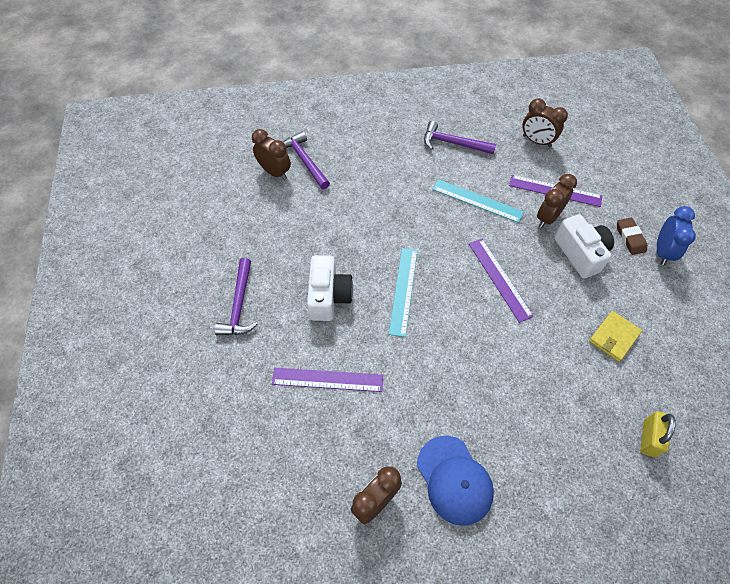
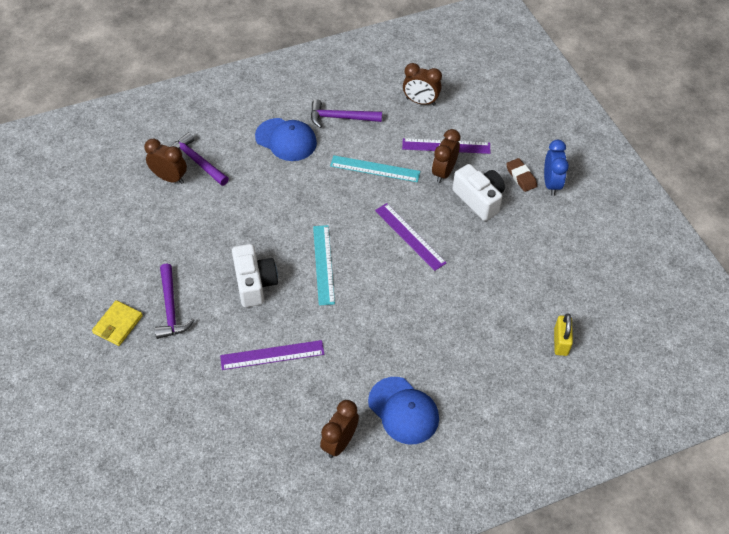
camera: 15 degrees left, 5 degrees down
(395, 155) = (286, 140): none -> blue cap
(614, 337) = (519, 266): yellow wallet -> yellow wallet (118, 324)

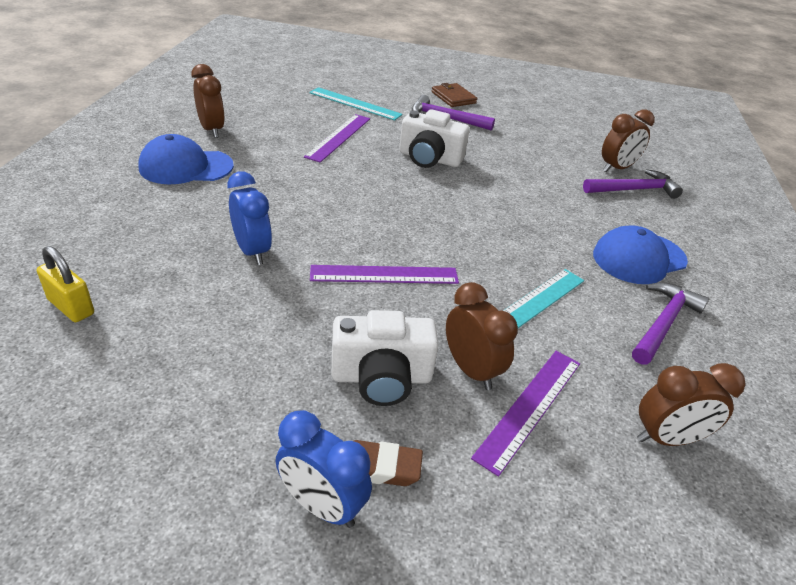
camera: 120 degrees right, 15 degrees down
(118, 324) = (453, 97): yellow wallet -> brown wallet
(324, 264) = (410, 201): turquoise ruler -> turquoise ruler (355, 104)
(420, 102) = (667, 438): brown clock -> brown clock turned 150 degrees counterclockwise
(449, 304) = (252, 251): none -> blue clock

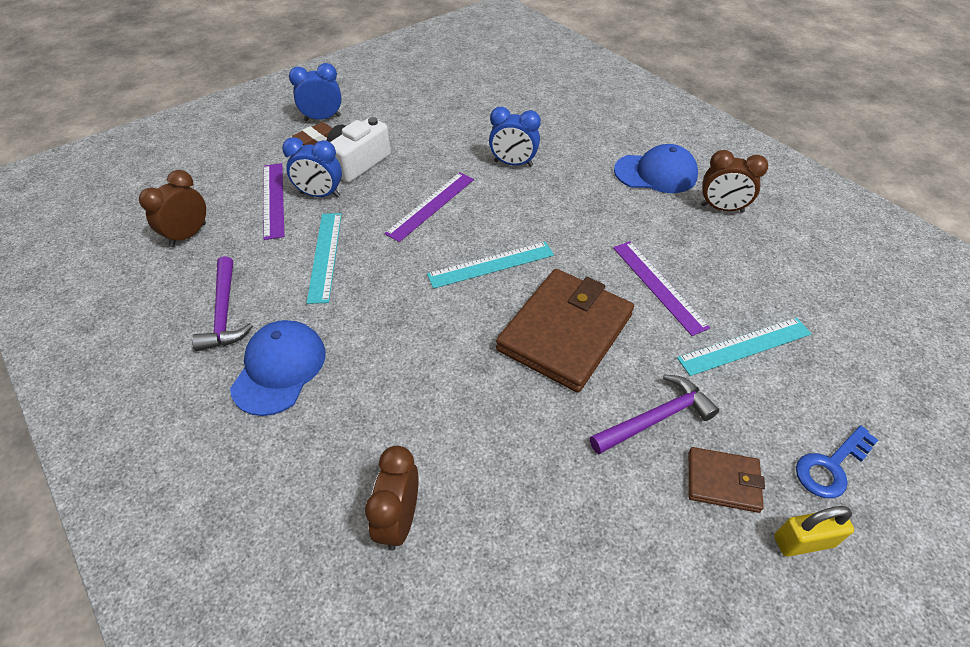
camera: 135 degrees right, 10 degrees up
(71, 307) = (521, 95): yellow padlock -> yellow padlock (803, 541)
(186, 167) = (656, 173): blue cap -> blue cap turned 60 degrees clockwise
(405, 77) = (831, 466): none -> blue key
(412, 209) = (491, 264): none -> turquoise ruler
(429, 158) = (565, 332): white camera -> brown wallet
(471, 370) = (320, 195): brown clock -> blue clock
(634, 190) = (349, 487): purple hammer -> none

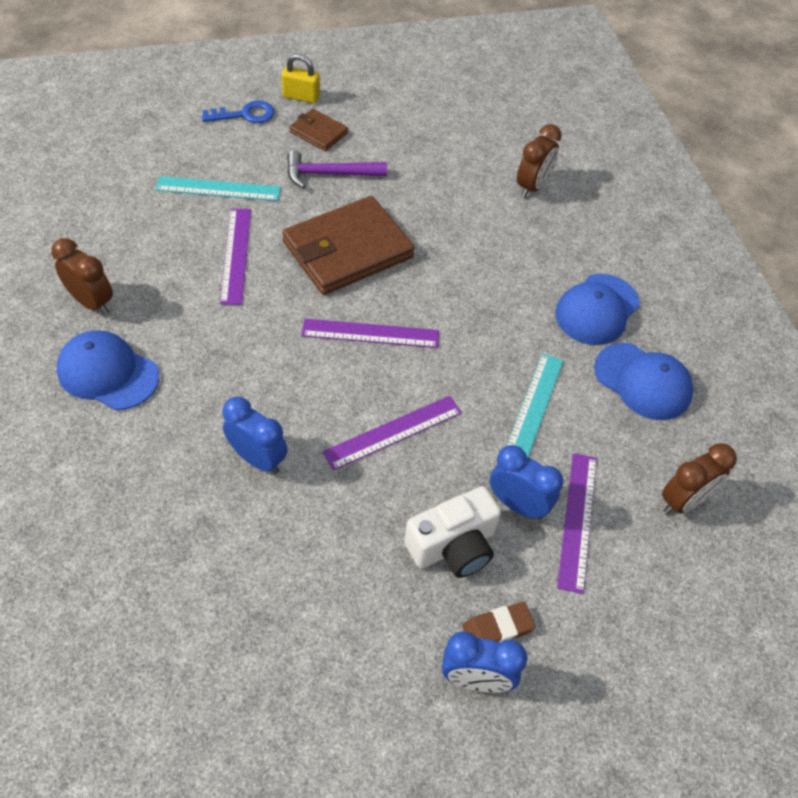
camera: 160 degrees left, 5 degrees up
(224, 313) = (643, 381): purple hammer -> blue cap
(491, 264) = (370, 333): turquoise ruler -> purple ruler

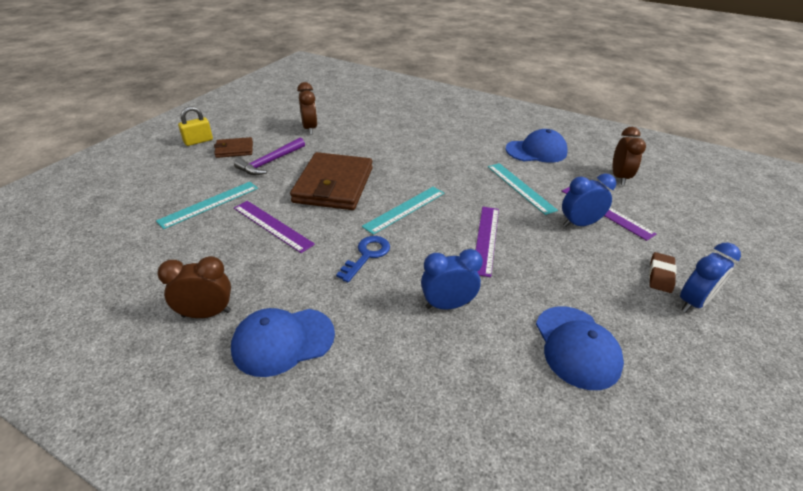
camera: 45 degrees left, 15 degrees down
(245, 115) = (173, 164): blue key -> blue key (367, 255)
(370, 333) = (405, 209): purple ruler -> turquoise ruler
(453, 546) = (589, 260): white camera -> none
(532, 187) = (379, 116): brown clock -> brown clock (310, 129)
(597, 309) = (478, 139): blue cap -> blue cap (576, 347)

